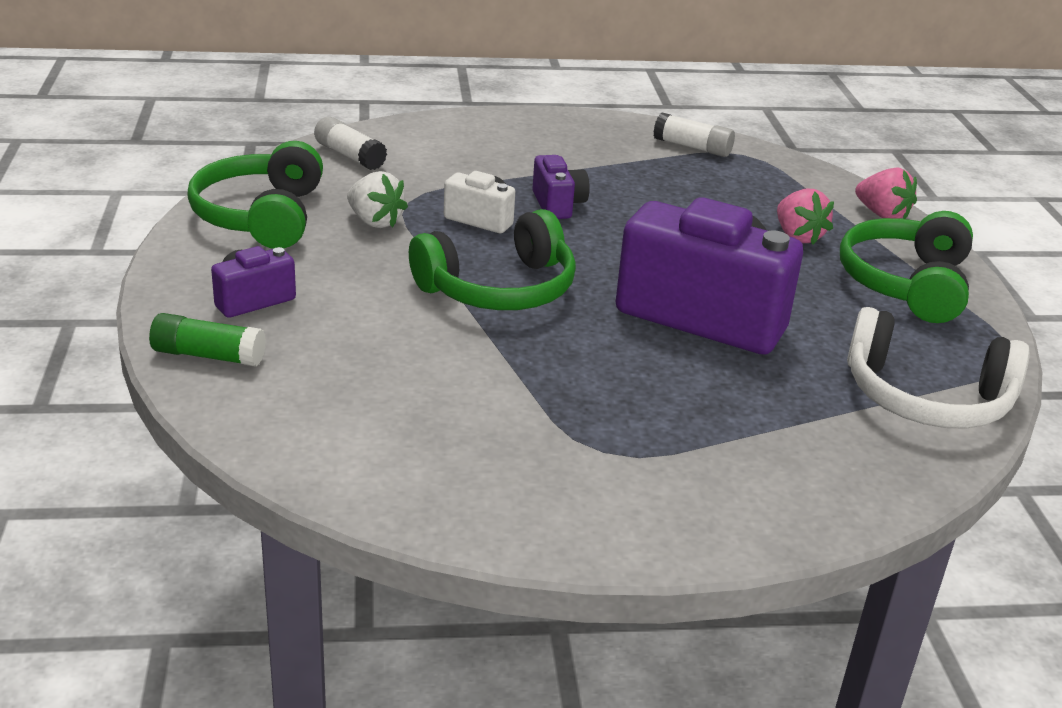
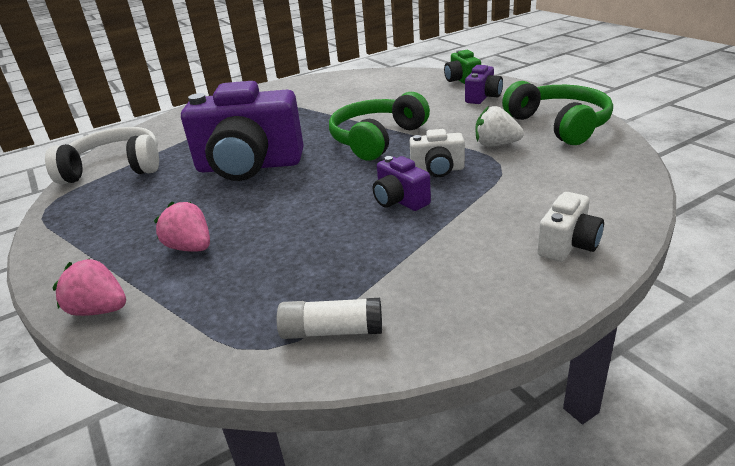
camera: 160 degrees right, 0 degrees up
(208, 355) = (462, 80): green glue stick -> green camera
(350, 156) = (601, 179): white glue stick -> none
(468, 131) = (568, 245): none -> white camera
(906, 284) = (101, 236): green headphones -> none

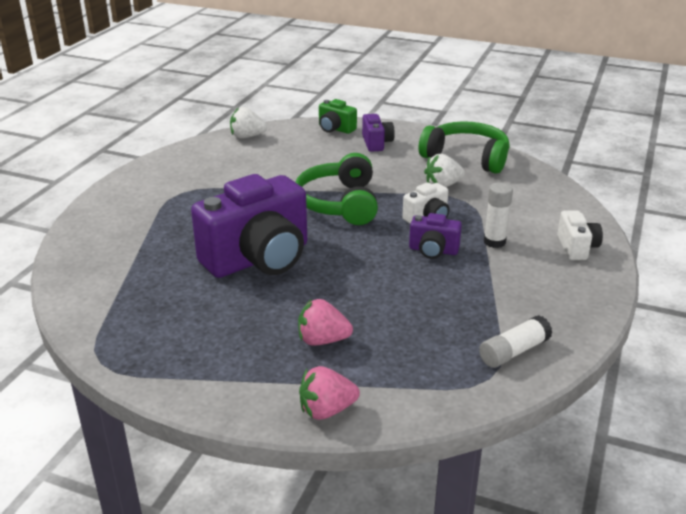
camera: 40 degrees left, 0 degrees up
(115, 168) = (108, 302): white headphones -> none
(380, 76) = (247, 136): none -> white strawberry
(475, 210) = (494, 242): none -> white glue stick

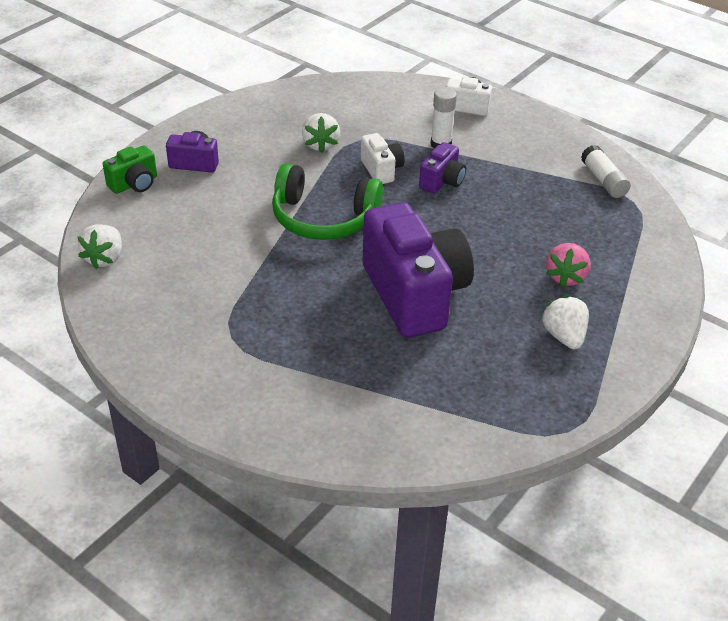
camera: 75 degrees left, 10 degrees up
(230, 347) = (564, 336): none -> white strawberry
(326, 410) = (660, 292): pink strawberry -> none
(466, 157) = (268, 115): green headphones -> none

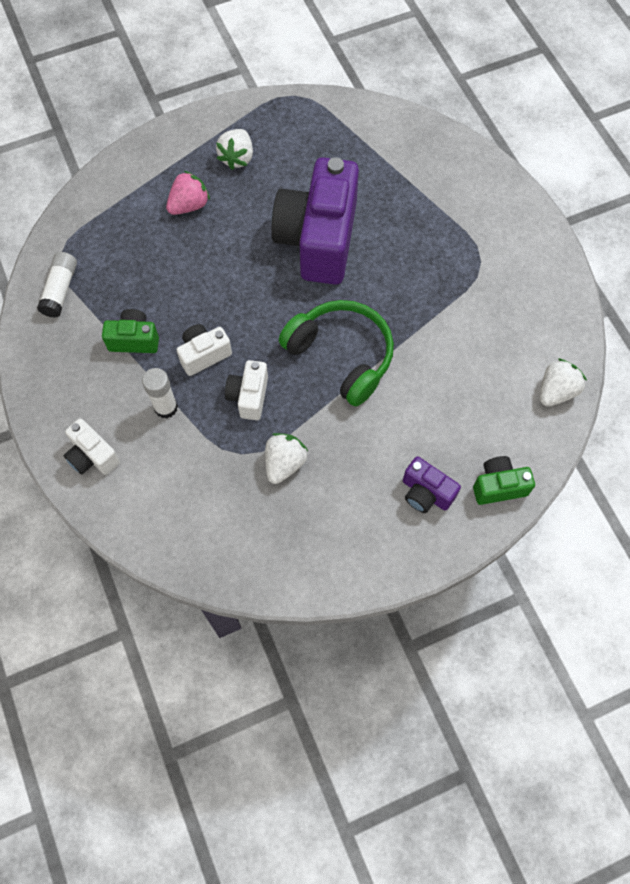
camera: 150 degrees left, 25 degrees up
(442, 181) = (204, 354): purple camera -> white camera
(508, 171) = (134, 340): none -> green camera

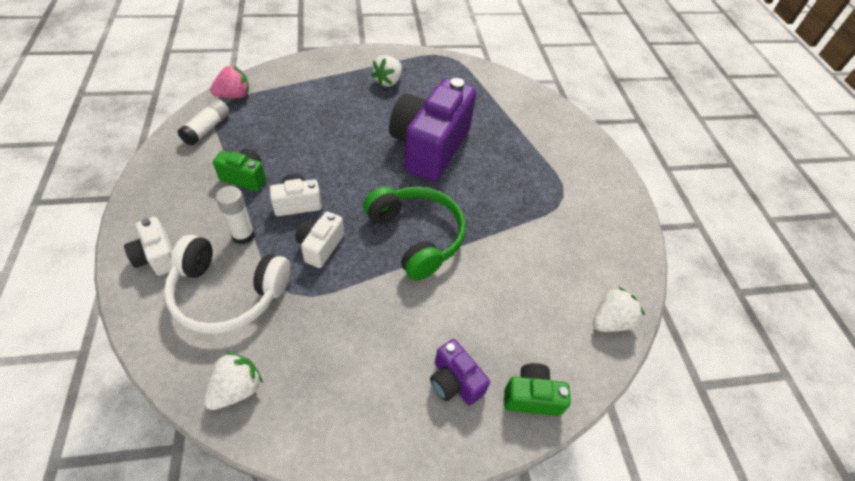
camera: 10 degrees right, 15 degrees down
(181, 472) = (228, 293): none -> white headphones
(189, 205) = (337, 101): pink strawberry -> pink strawberry (234, 95)
(284, 463) = (327, 313): white strawberry -> white strawberry (237, 389)

